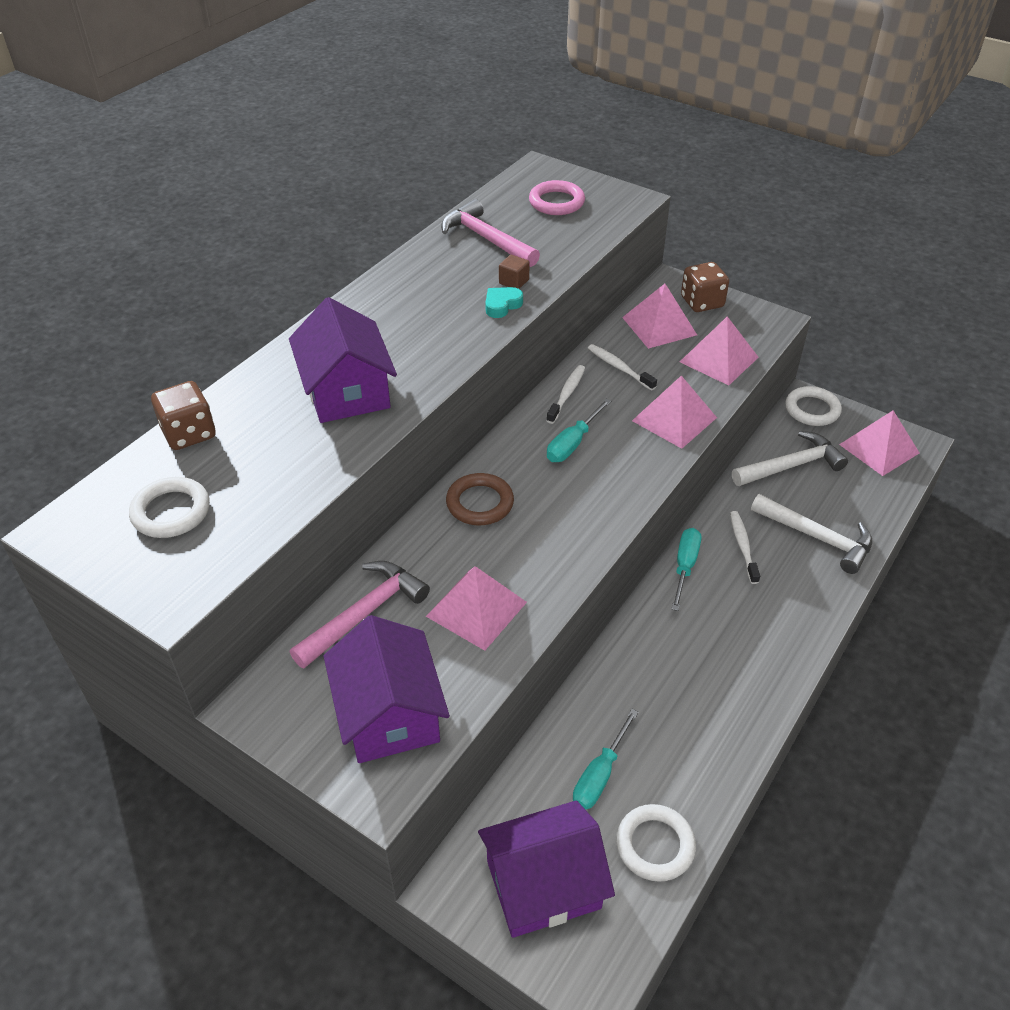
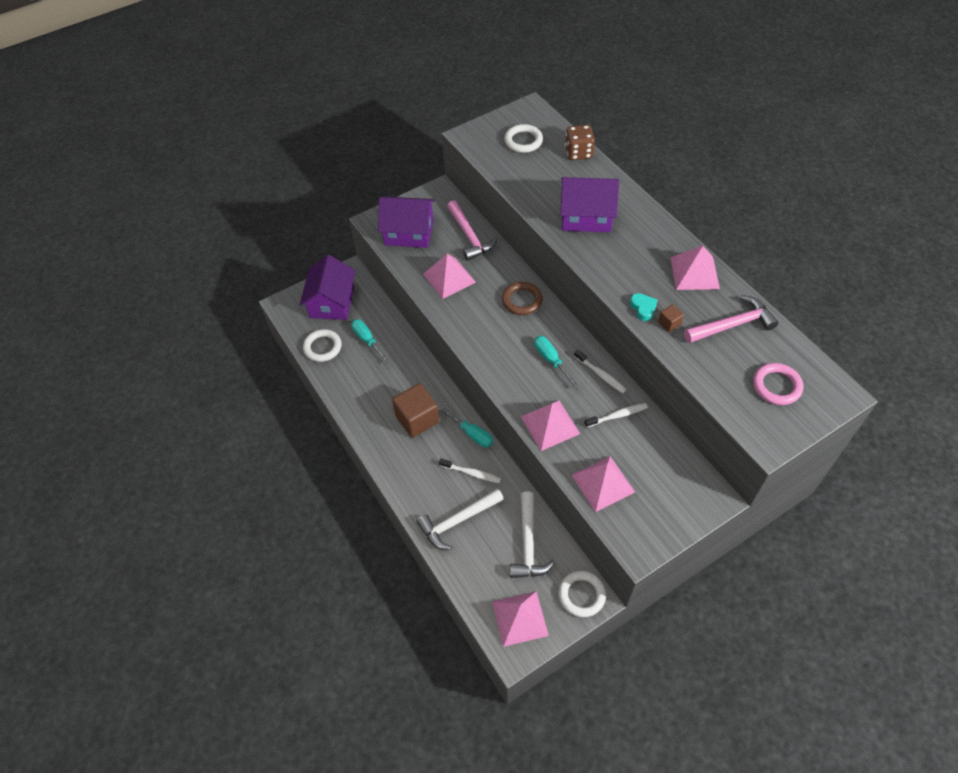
camera: 115 degrees right, 10 degrees up
(659, 326) = (658, 462): pink pyramid -> pink pyramid (694, 273)
(702, 302) = (680, 507): brown dice -> none
(704, 638) = (417, 419): none -> brown cube

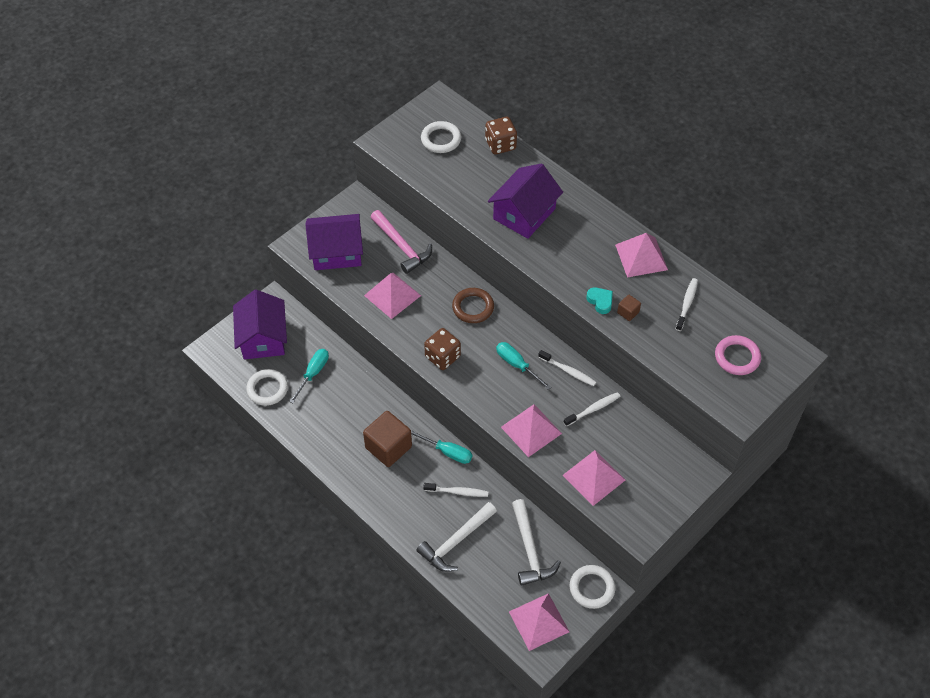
camera: 15 degrees left, 0 degrees up
(367, 340) = (313, 373): turquoise screwdriver -> turquoise screwdriver turned 75 degrees clockwise
(481, 341) = (442, 357): none -> brown dice
(586, 216) = (524, 214): purple house -> purple house turned 45 degrees counterclockwise
(733, 324) = (687, 304): pink hammer -> white toothbrush

